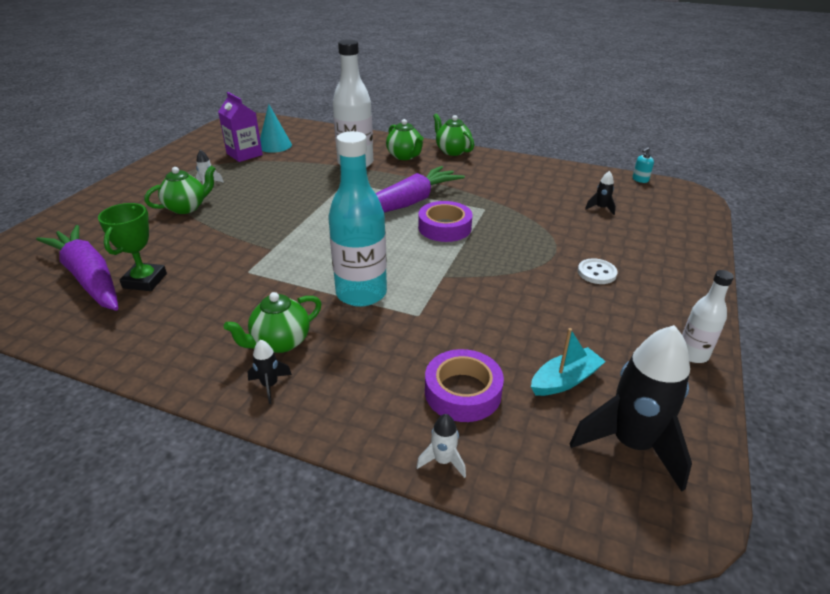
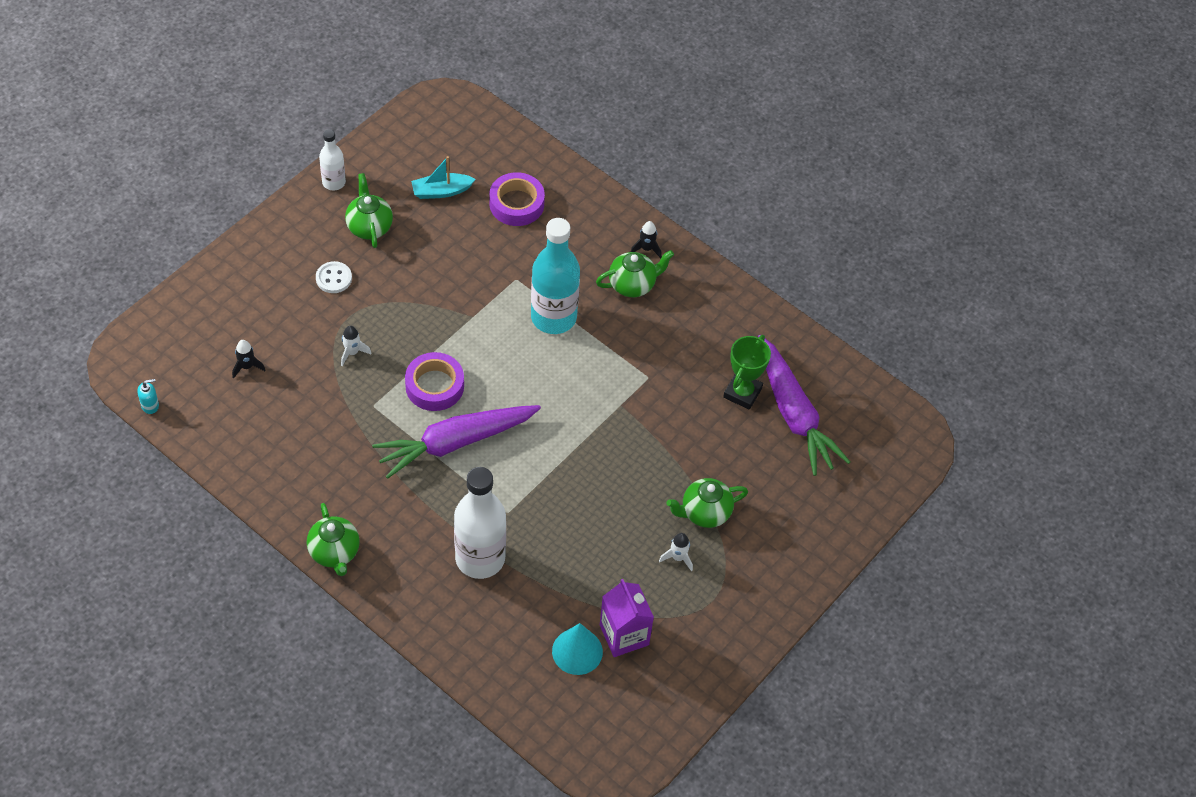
camera: 165 degrees left, 20 degrees up
(405, 156) = (406, 558): green teapot -> green teapot (369, 227)
(443, 461) = (552, 165): white rocket -> white rocket (352, 352)
(631, 444) = (433, 141): black rocket -> none

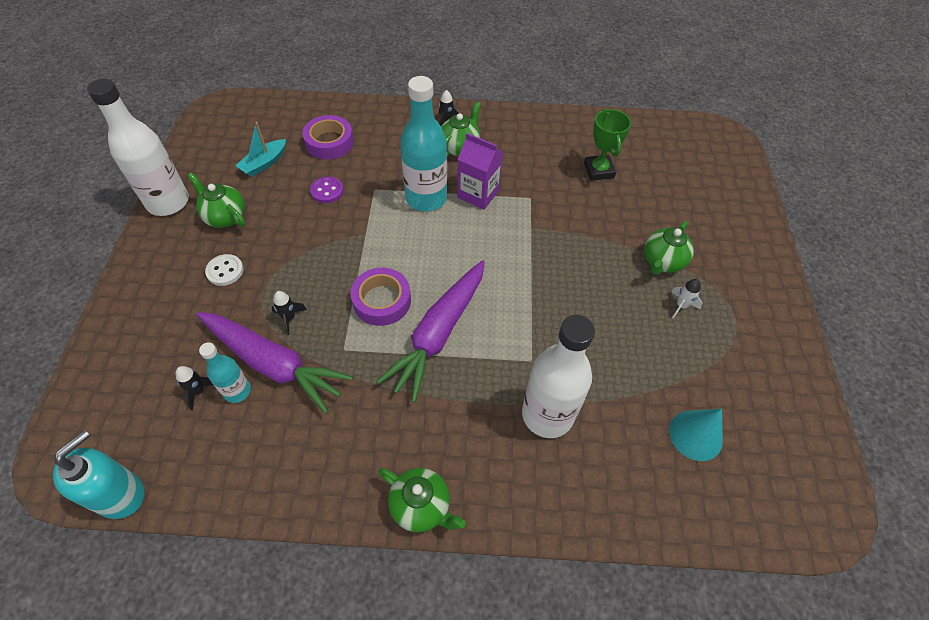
camera: 35 degrees left, 0 degrees up
(150, 405) = (120, 494): turquoise soap dispenser -> turquoise soap dispenser, size x2.18
(273, 385) = (237, 391): none -> turquoise bottle
(334, 182) = (168, 202): white bottle -> white bottle, size x1.89
(352, 352) = (289, 318): white rocket -> black rocket
(473, 255) = (327, 191): none -> purple button
(624, 635) = (711, 393): purple carton -> purple carton (478, 194)
(794, 413) = (642, 164): purple carrot -> purple carrot (274, 364)

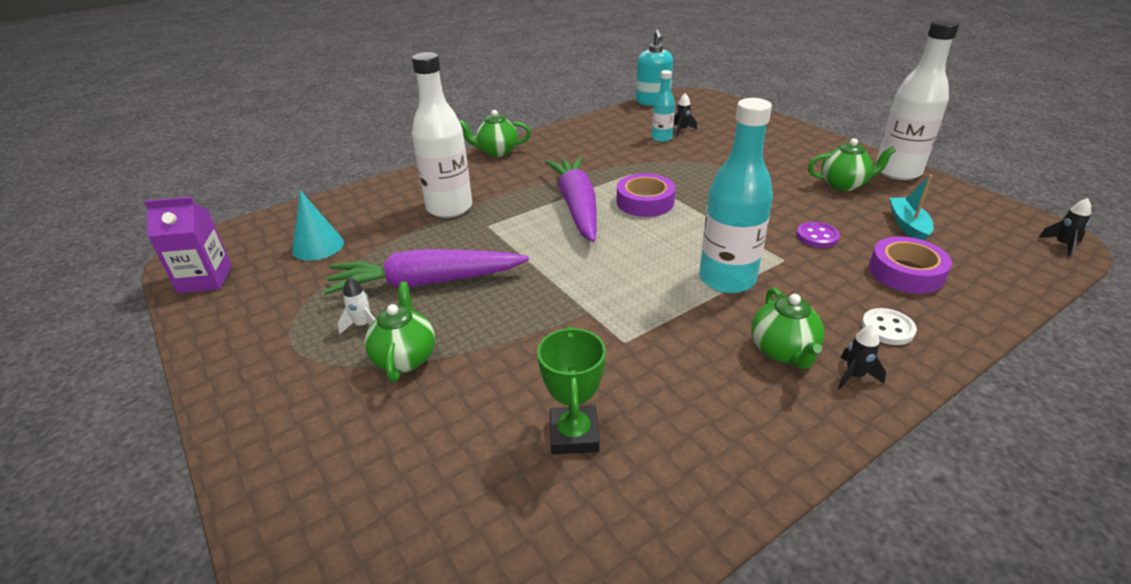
camera: 145 degrees right, 20 degrees down
(225, 271) = (775, 165): white button -> white button (887, 328)
(274, 364) = (662, 152): purple carrot -> purple carrot (426, 283)
(289, 318) = (690, 168): black rocket -> black rocket (1062, 245)
(478, 194) = (684, 312): purple carton -> purple carton (205, 279)
(598, 170) = (574, 435): green trophy -> green trophy turned 45 degrees clockwise

